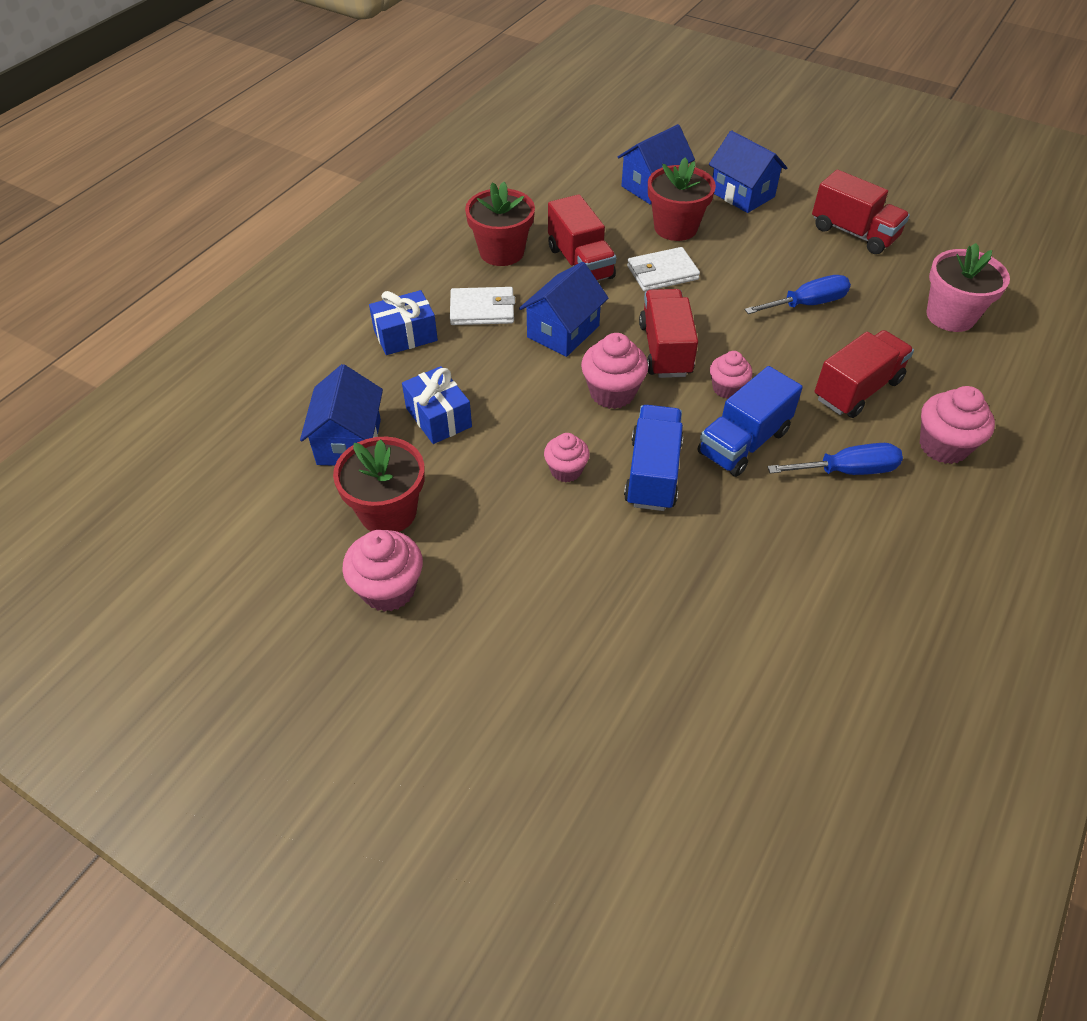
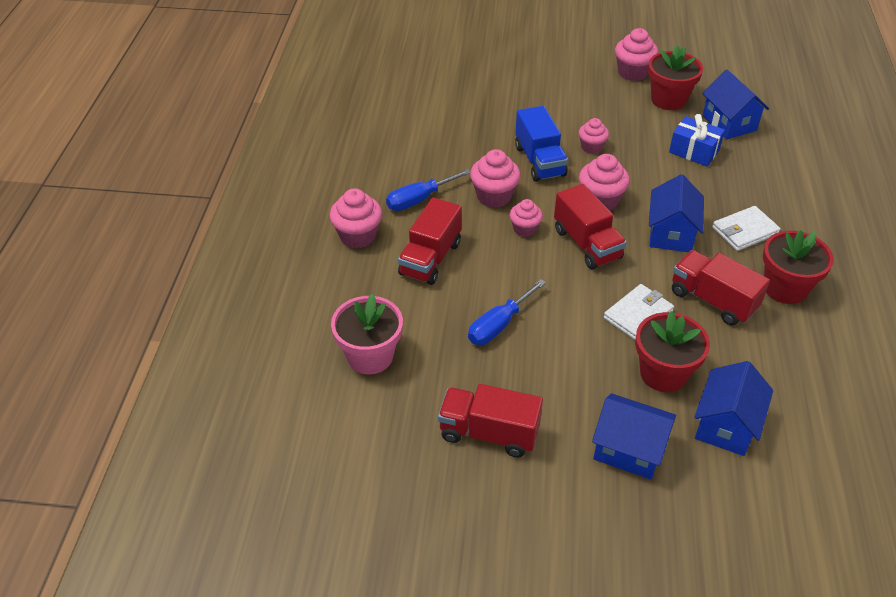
camera: 155 degrees right, 5 degrees down
(405, 335) = (774, 194): blue gift -> none
(743, 442) = (494, 196): blue truck -> pink cupcake

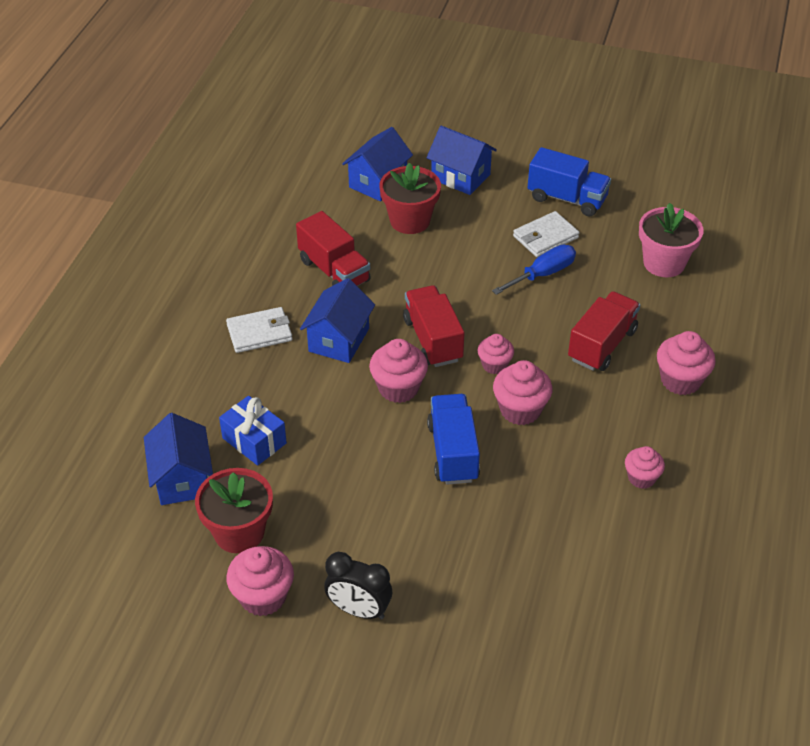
camera: 170 degrees left, 0 degrees up
(419, 199) = (609, 417): blue screwdriver -> none
(489, 433) = (567, 199): red truck -> blue truck
(570, 73) = (359, 610): none -> black clock
(591, 147) = (379, 465): pink cupcake -> pink cupcake (641, 478)
(638, 315) = (410, 267): white wallet -> white wallet (545, 237)
(785, 288) = (259, 273): red flower pot -> none

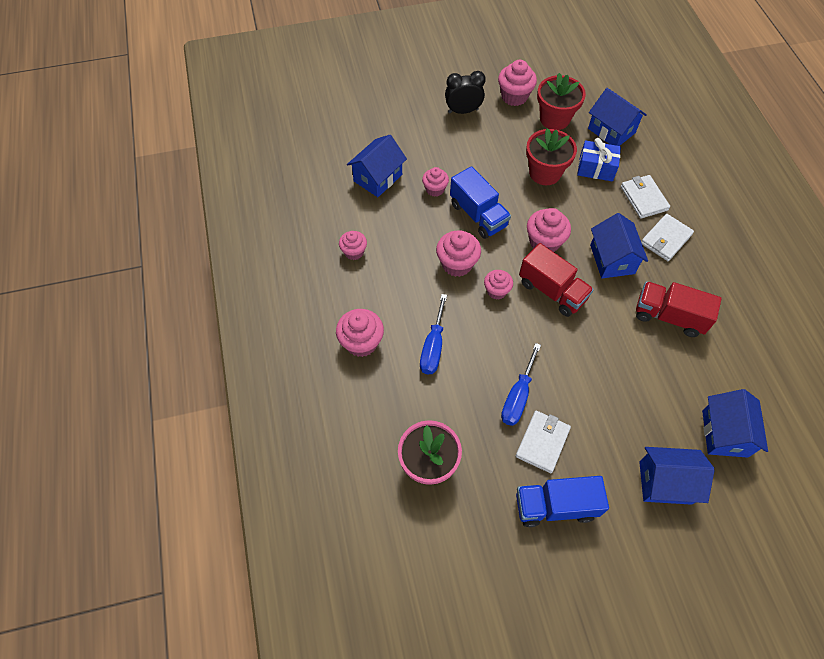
camera: 150 degrees right, 15 degrees up
(235, 382) = (643, 198): none -> white wallet
(410, 221) = (661, 400): red flower pot -> red flower pot (545, 173)
(486, 510) = (435, 189): none -> pink cupcake
(555, 562) = (378, 178): none -> blue house
(602, 345) = (433, 347): red truck -> blue screwdriver

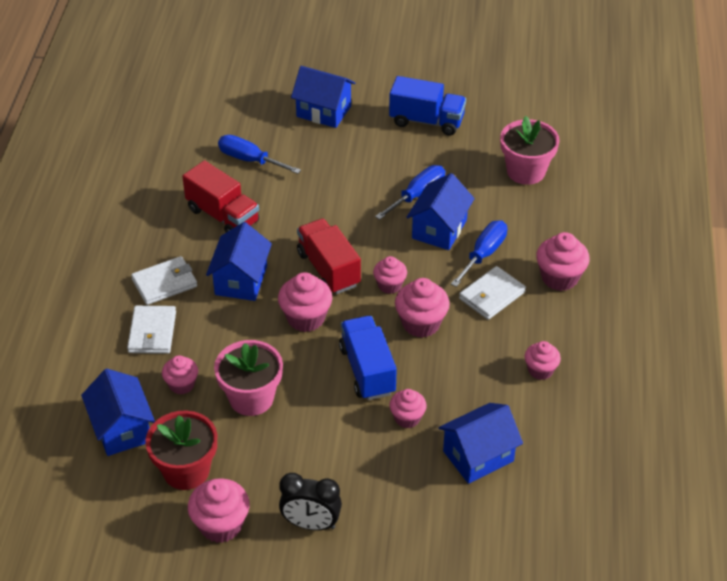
camera: 160 degrees left, 15 degrees down
(542, 442) = (413, 160): white wallet -> white wallet (491, 295)
(545, 173) = (251, 398): red flower pot -> pink flower pot
(596, 168) = (182, 384): blue gift -> pink cupcake
(690, 388) = (250, 160): none -> blue screwdriver
(724, 433) = (247, 125): blue house -> blue house (439, 229)

